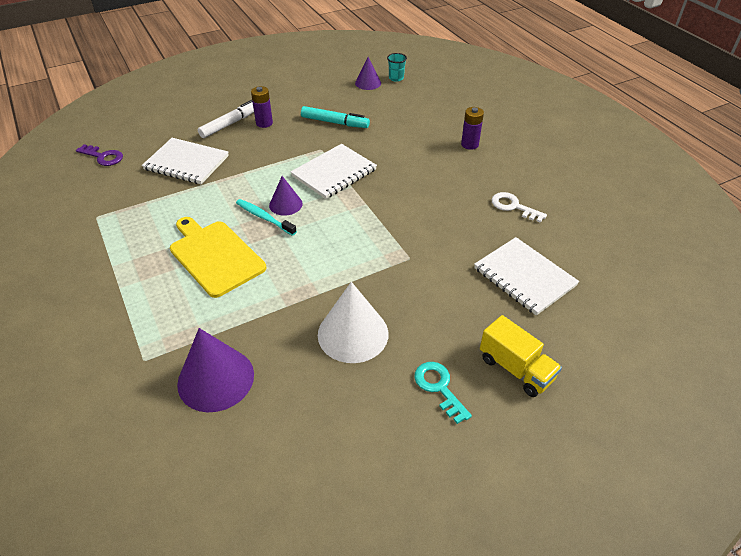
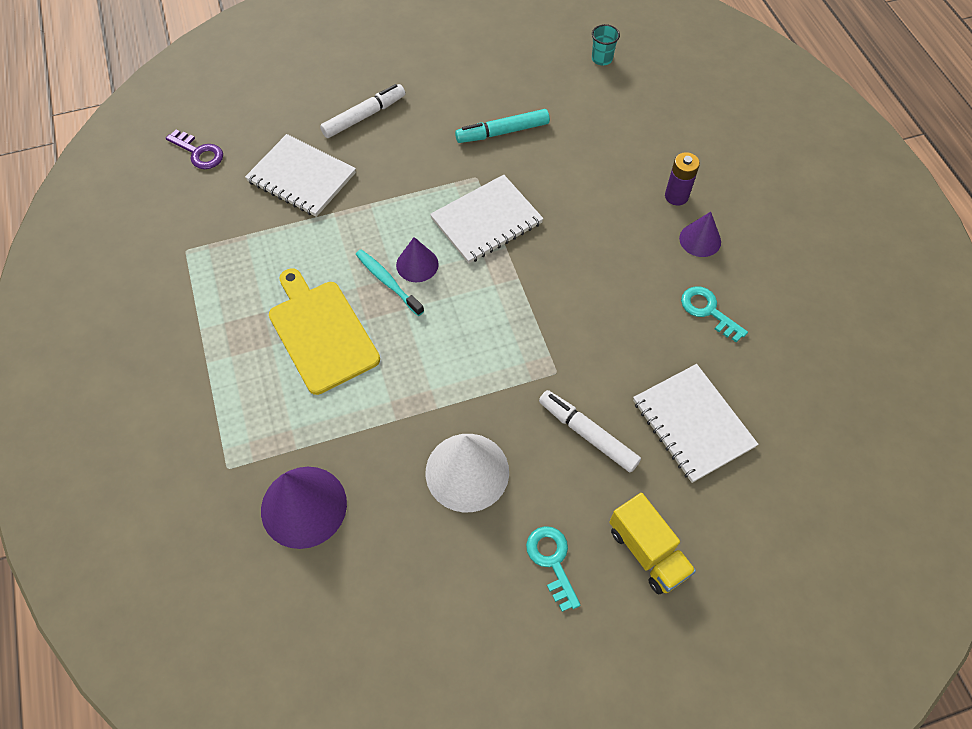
camera: 10 degrees right, 15 degrees up
(264, 123) = (409, 121): purple battery -> none
(335, 122) = (502, 132): turquoise marker -> turquoise marker turned 135 degrees clockwise
(368, 83) = (560, 63): purple cone -> purple cone (700, 240)
(444, 295) = (587, 434): none -> white marker
(513, 206) = (708, 311): white key -> turquoise key

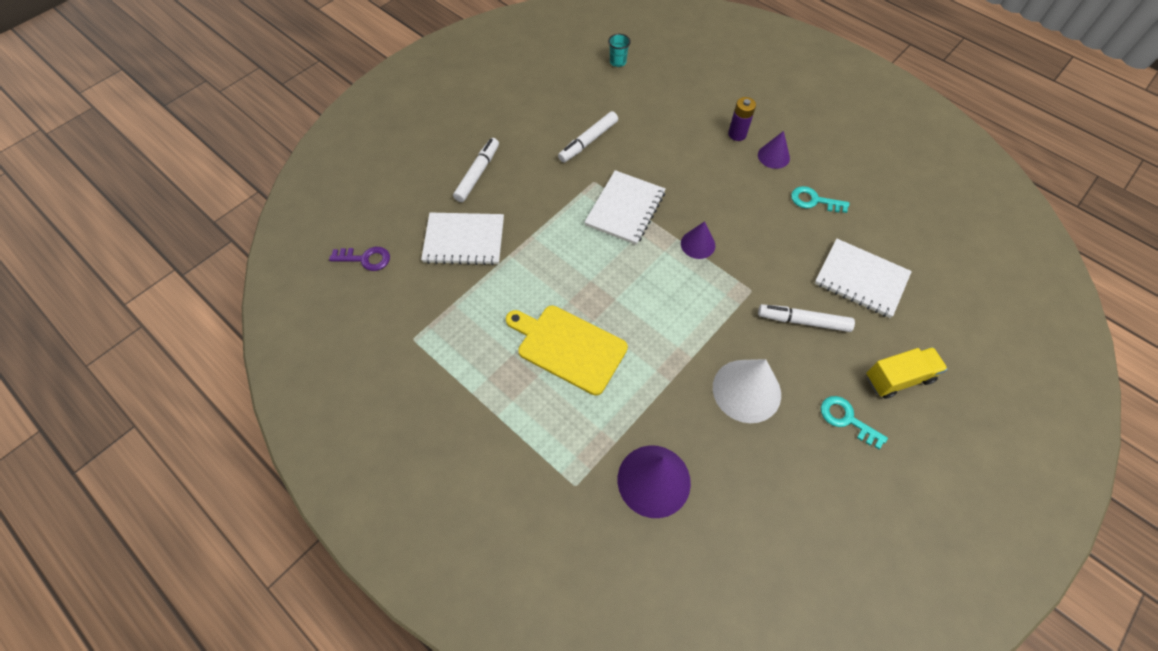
camera: 30 degrees left, 0 degrees up
(387, 282) = (588, 286): turquoise toothbrush -> none
(417, 264) = (600, 263): purple cone -> purple cone (698, 244)
(502, 132) = (588, 141): turquoise marker -> white marker
(647, 551) = (898, 378): yellow truck -> yellow truck turned 45 degrees counterclockwise

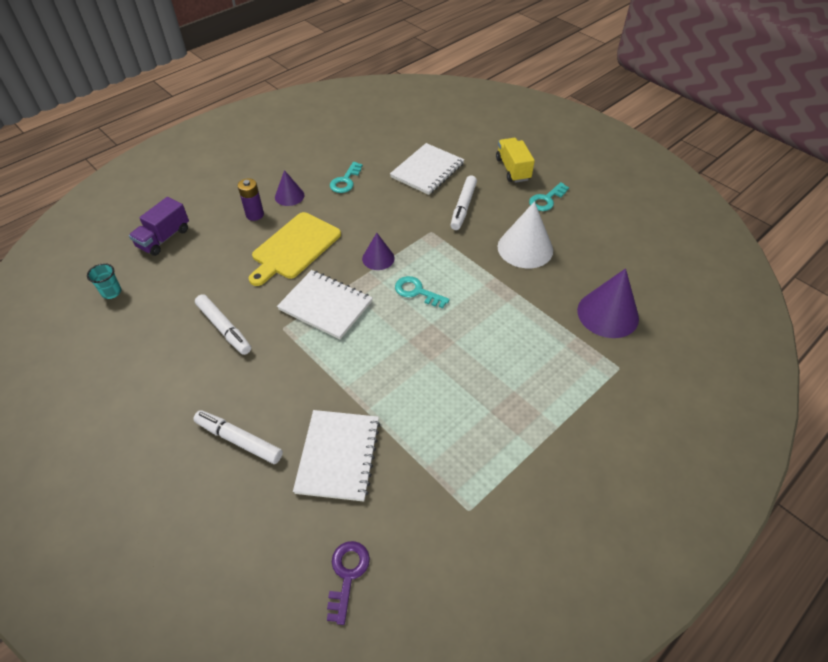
camera: 85 degrees left, 10 degrees down
(568, 347) = (483, 363): yellow cutting board -> yellow cutting board (295, 247)
(656, 283) = (417, 292): none -> turquoise key
(688, 77) = (164, 238): none -> purple truck

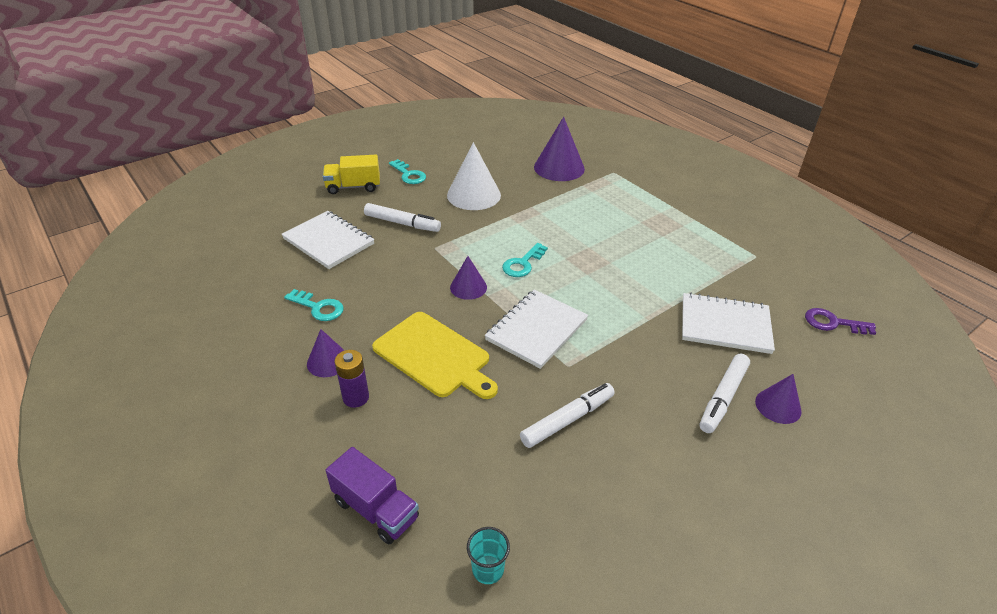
camera: 85 degrees left, 10 degrees down
(225, 486) = (778, 406): none -> purple cone

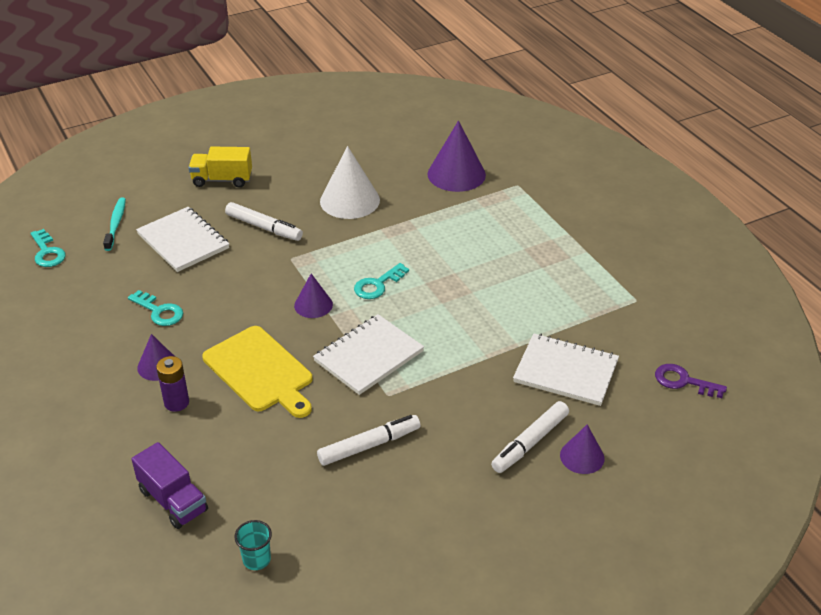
camera: 10 degrees right, 0 degrees up
(260, 232) = (116, 224): none -> turquoise toothbrush
(409, 175) = (285, 170): turquoise key -> turquoise key (47, 252)

